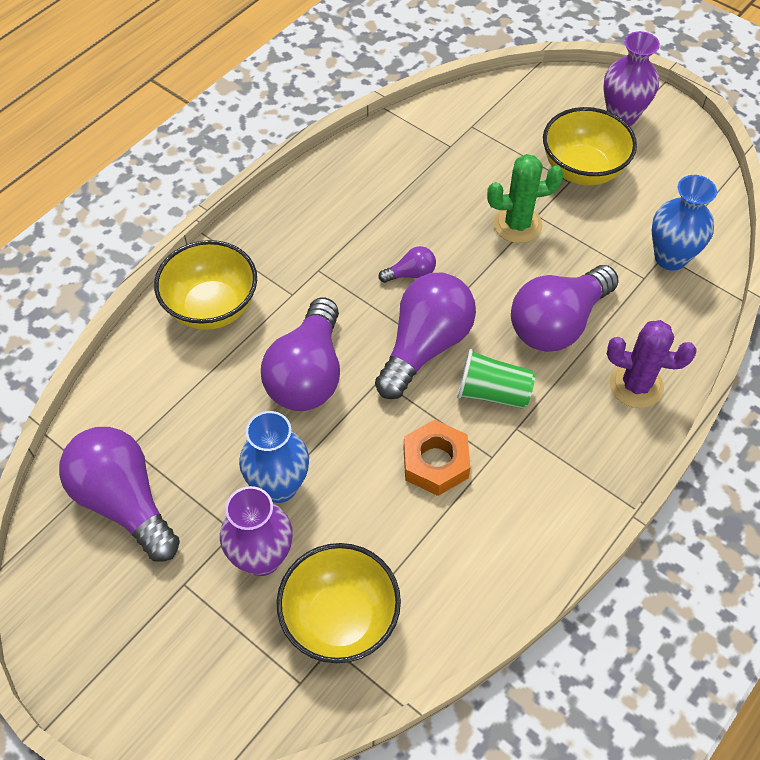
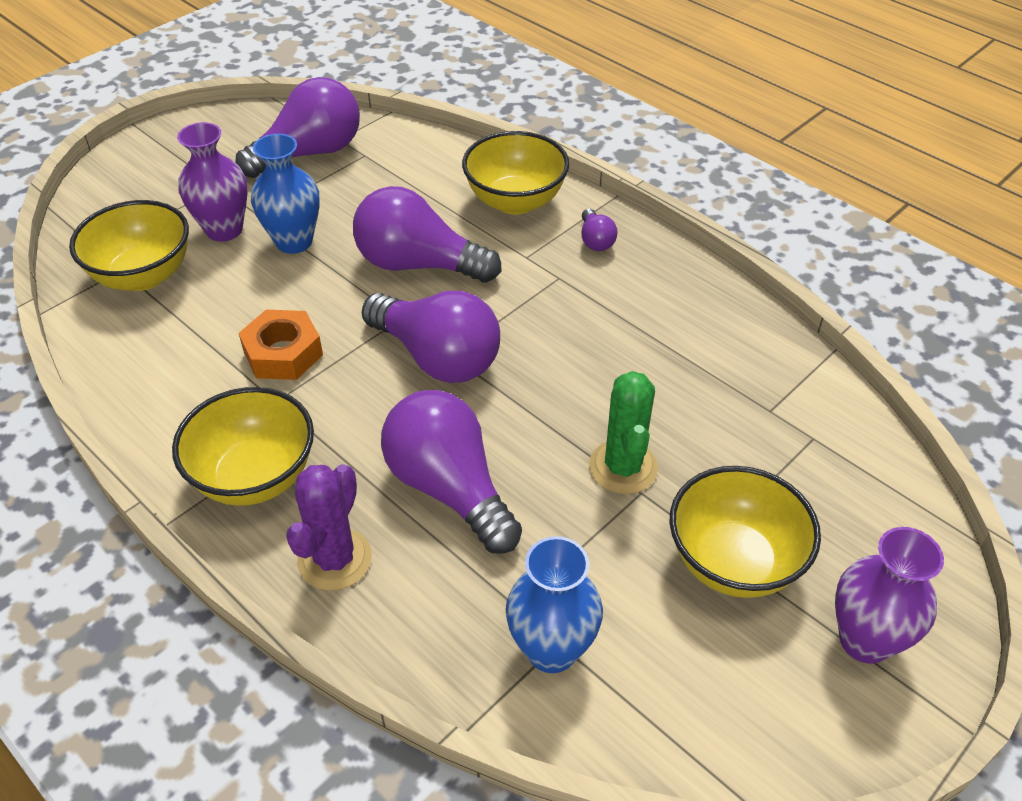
camera: 95 degrees right, 10 degrees down
(411, 274) = (545, 353): purple light bulb -> purple light bulb (595, 240)
(492, 393) = (359, 410): green cup -> none
(574, 454) = (255, 477): none -> yellow bowl

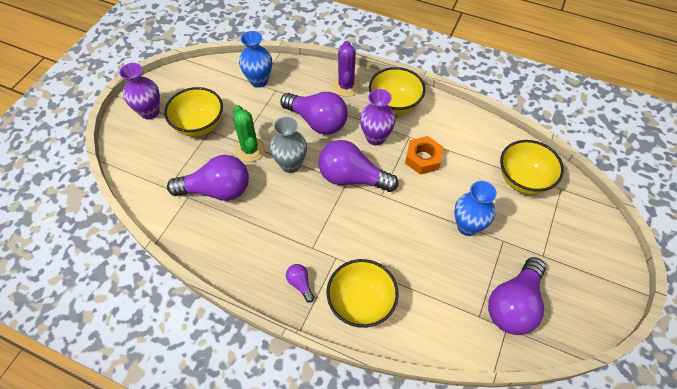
camera: 160 degrees right, 10 degrees up
(224, 230) = (510, 222): purple vase -> purple vase (375, 137)
(418, 264) = (391, 232): purple light bulb -> purple light bulb (217, 190)
(546, 413) = (290, 164): none -> grey vase

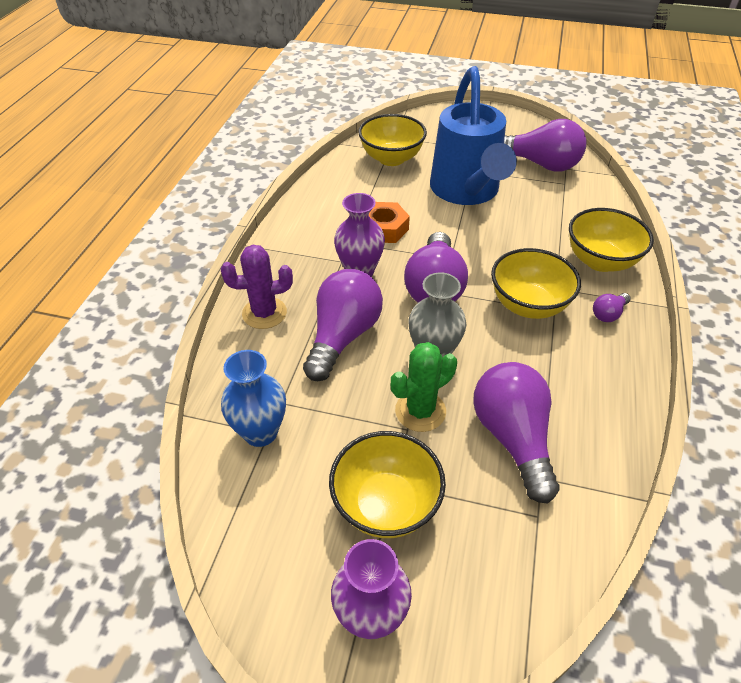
camera: 100 degrees left, 10 degrees down
(394, 104) = (295, 259): yellow bowl -> yellow bowl (528, 305)
(467, 226) = (466, 192): blue vase -> blue watering can

